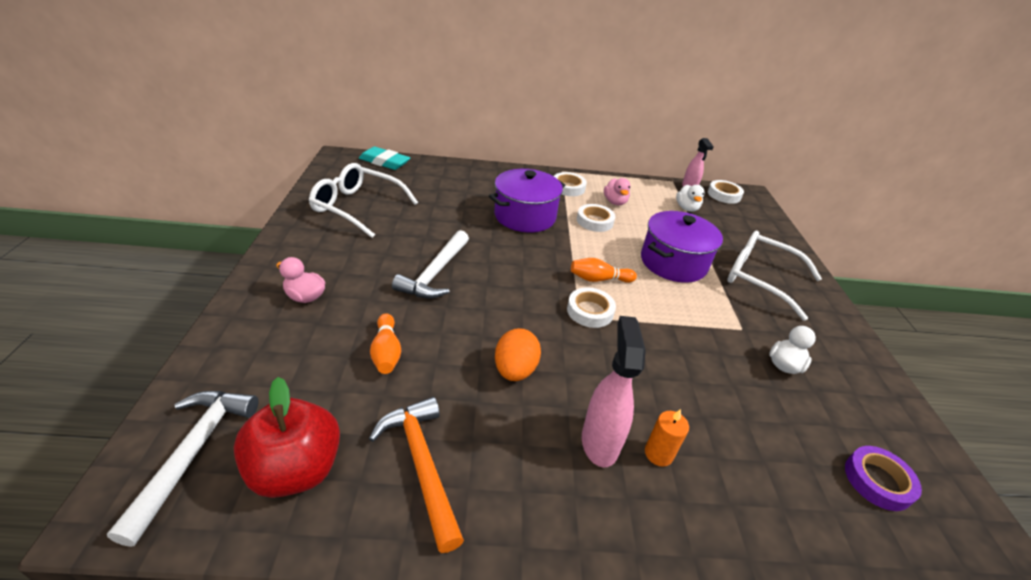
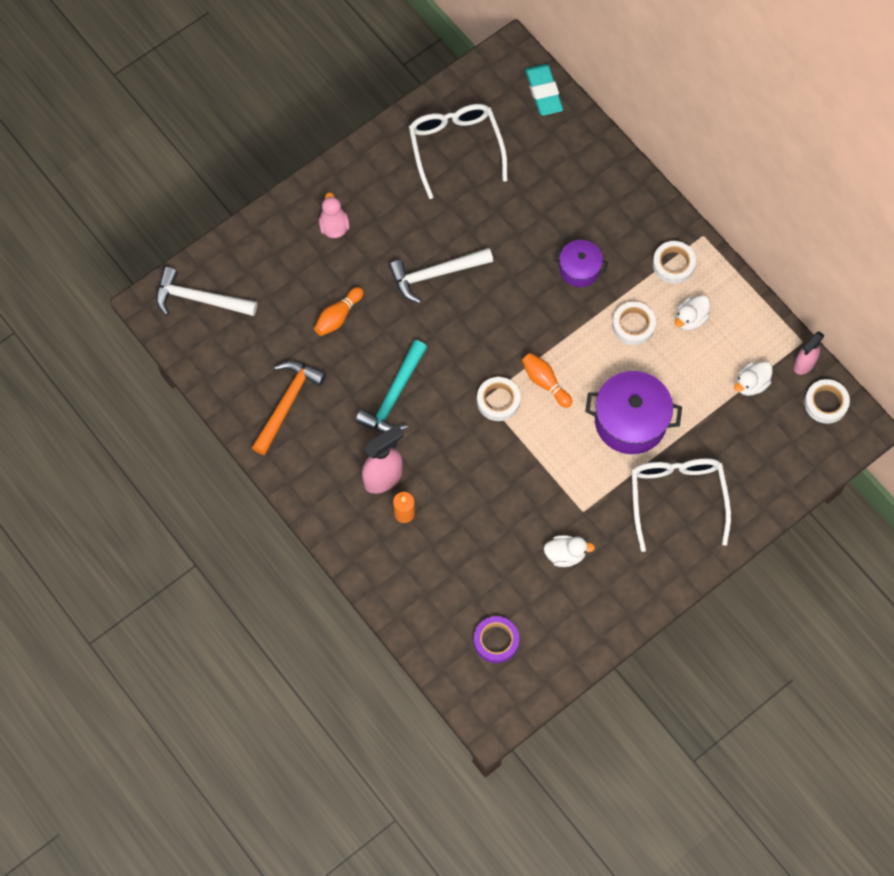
camera: 55 degrees right, 30 degrees up
(193, 453) = (199, 299): white hammer -> white hammer turned 135 degrees counterclockwise
(296, 469) = (233, 351): red apple -> none
(515, 370) = (394, 396): orange egg -> turquoise hammer
(525, 216) = (579, 269): purple pot -> purple pot, size x0.58
(615, 202) = (690, 319): pink duck -> white duck

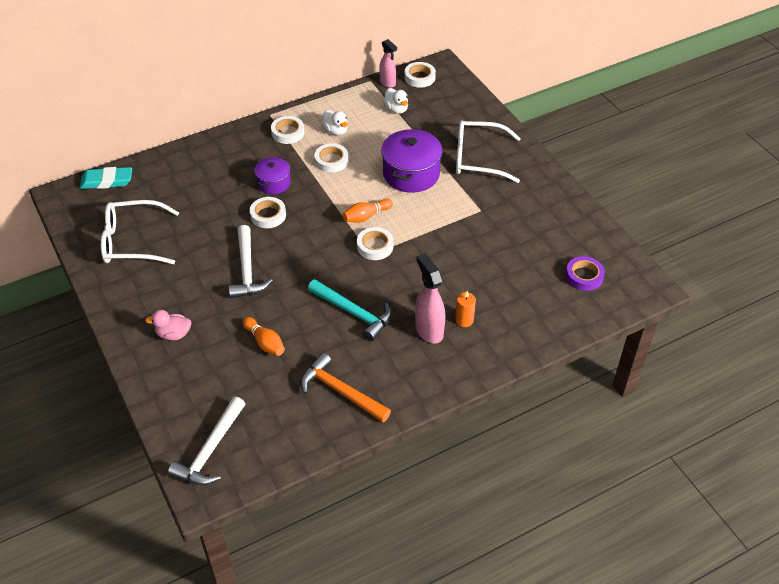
camera: 80 degrees left, 20 degrees down
(524, 275) = (268, 215): none -> white tape
(565, 554) = (515, 225): white duck -> none

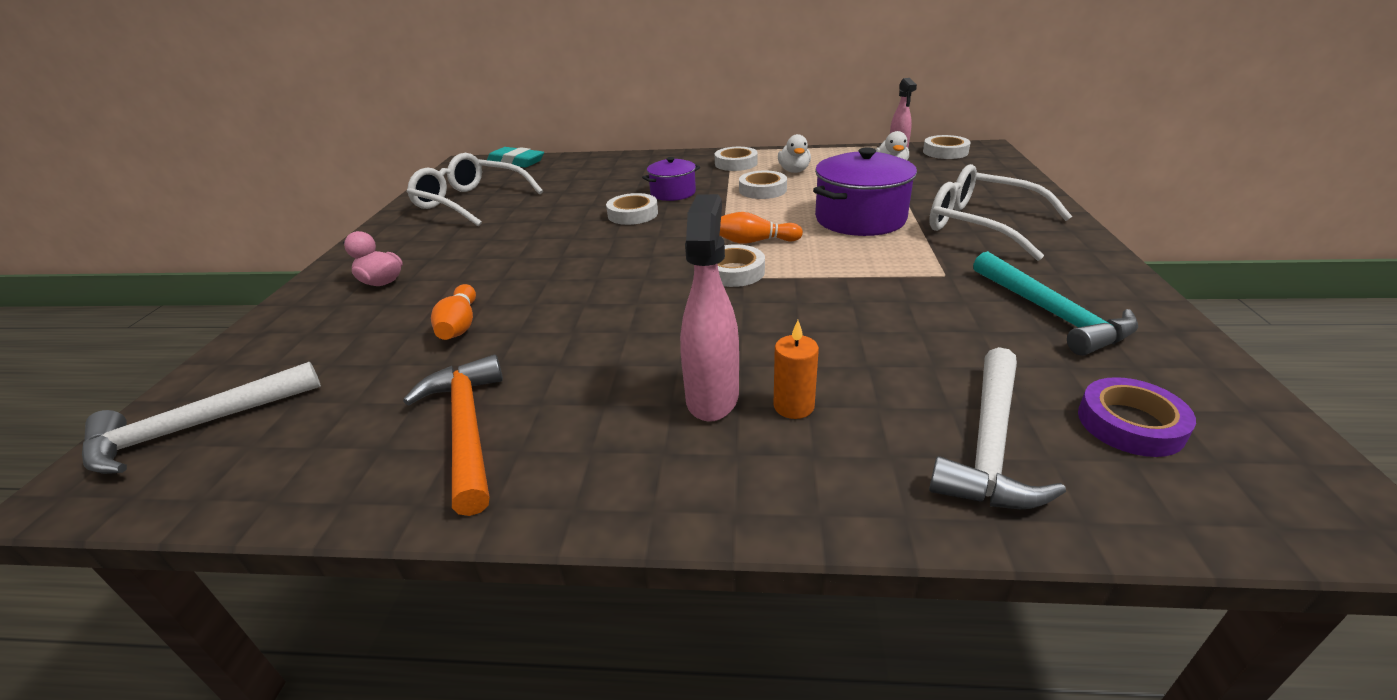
camera: 35 degrees right, 15 degrees down
(247, 270) = (544, 251): white hammer -> white hammer (990, 444)
(353, 313) = (617, 332): turquoise hammer -> turquoise hammer (1051, 313)

